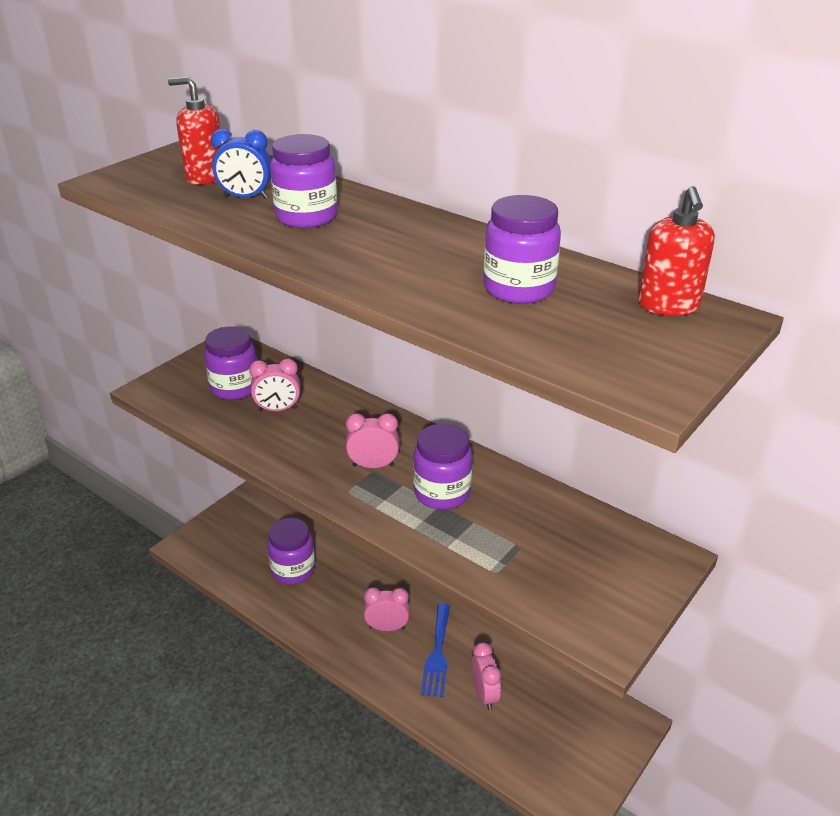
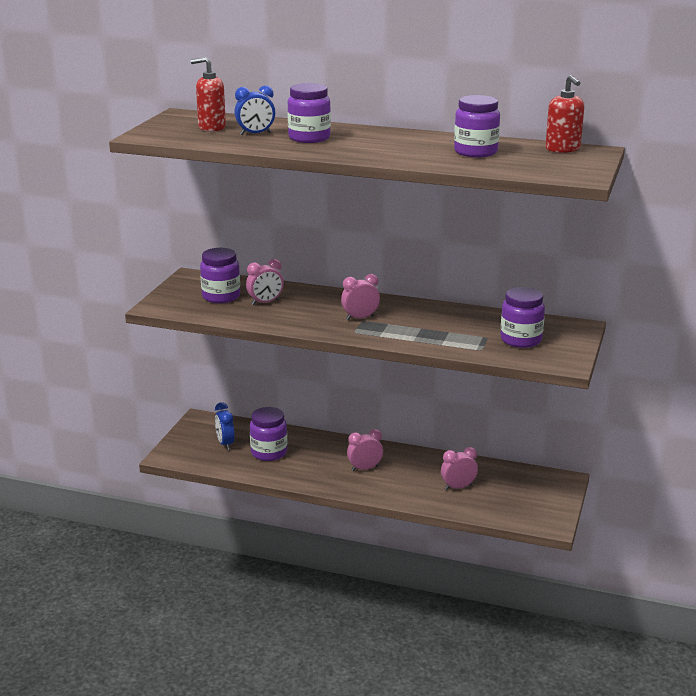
camera: 20 degrees left, 10 degrees down
(254, 542) = (225, 444): none -> blue clock
(437, 654) = (411, 474): blue fork -> none
(442, 493) = (417, 323): purple jar -> purple jar (521, 340)
(484, 695) = (458, 487): pink clock -> pink clock turned 75 degrees counterclockwise

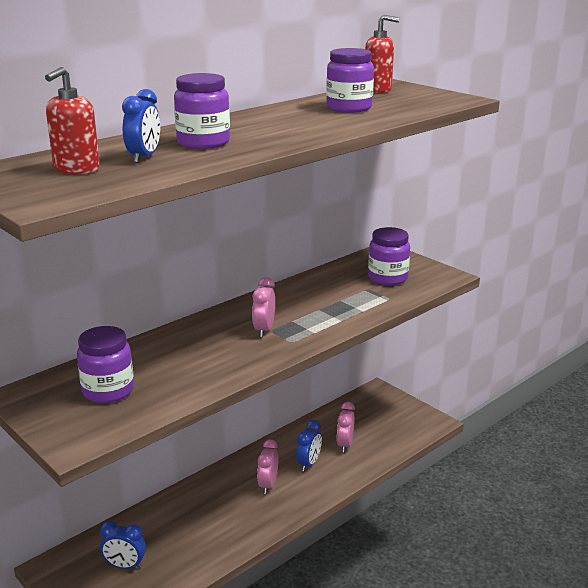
camera: 60 degrees left, 0 degrees up
(265, 302) = (161, 368): pink clock -> none
(269, 453) = (177, 538): purple jar -> none
(412, 478) = (309, 464): none -> blue clock

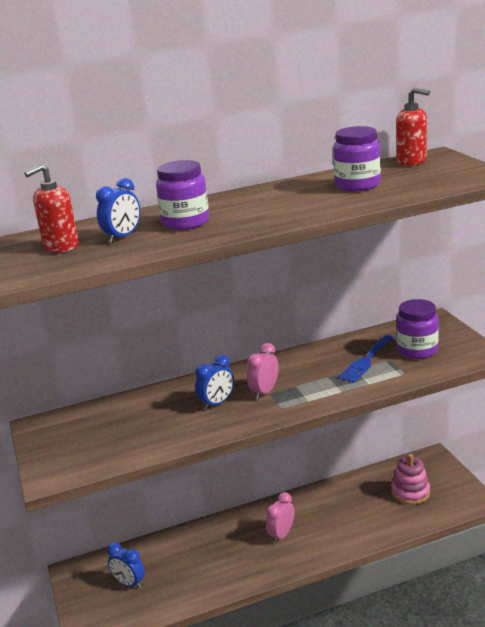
camera: 25 degrees right, 0 degrees up
(108, 391) = (102, 432): purple jar -> none
(309, 464) = (329, 521): blue clock -> blue clock (217, 403)
(345, 444) = (372, 508): pink clock -> none
(346, 291) = (366, 360): none -> blue fork
(373, 424) = (410, 492): none -> pink stacking toy

